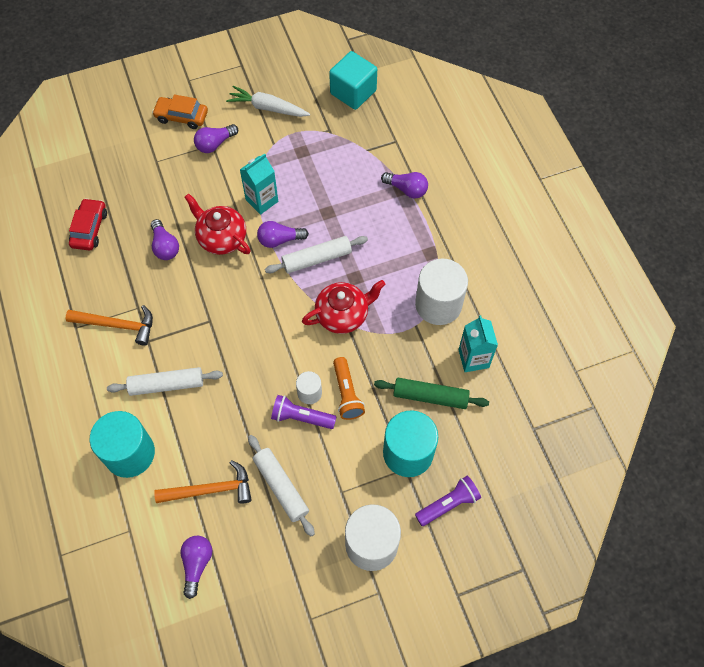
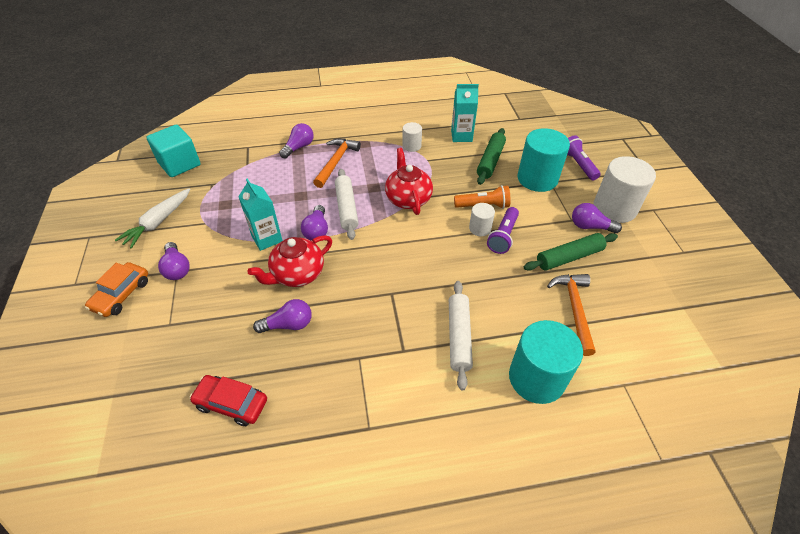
camera: 80 degrees left, 15 degrees down
(117, 325) = (377, 380): orange hammer -> orange hammer (336, 162)
(197, 564) = (650, 327): purple light bulb -> purple light bulb (590, 226)
(281, 487) = (569, 257): white rolling pin -> green rolling pin
(438, 304) = (411, 146): white cylinder -> white cylinder, size x0.50

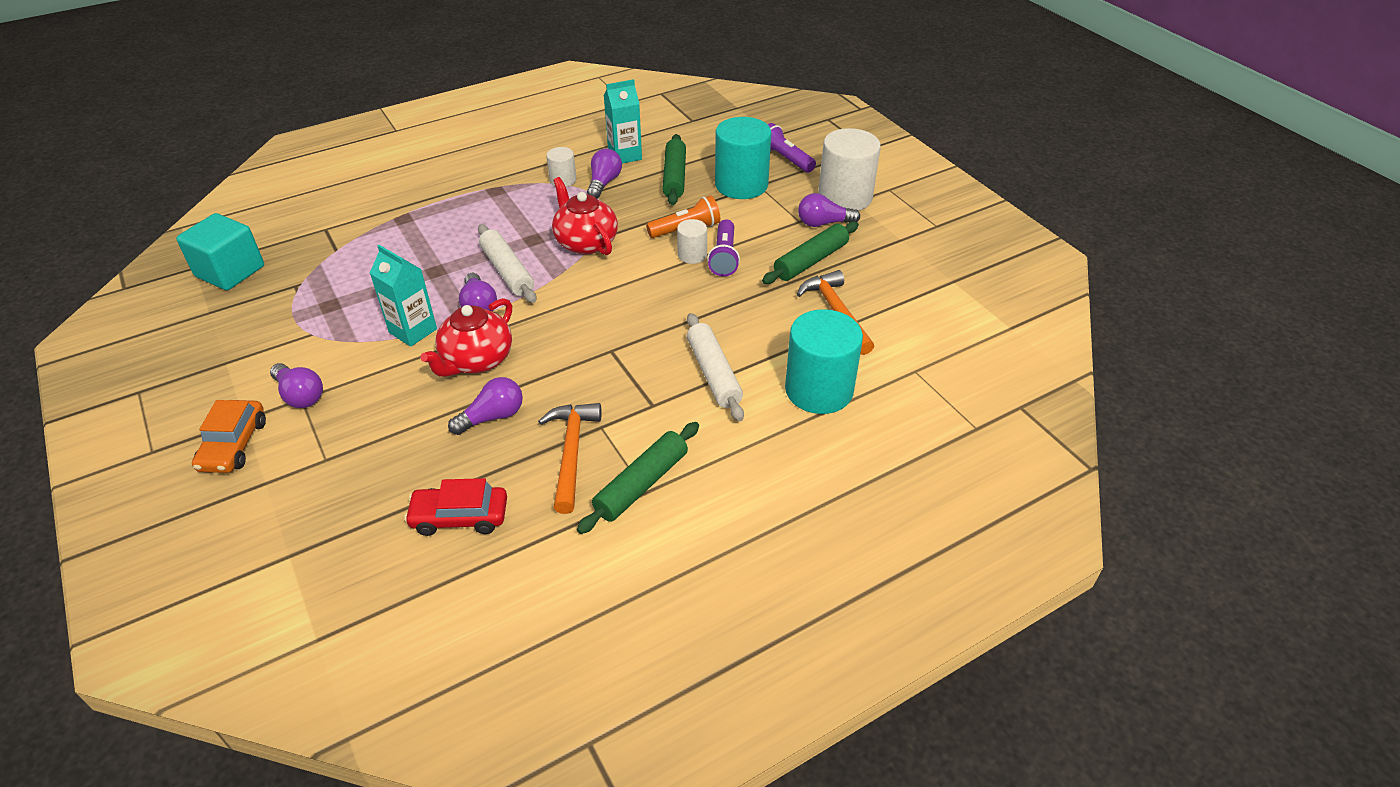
camera: 20 degrees left, 5 degrees down
(158, 222) = (239, 349): white carrot -> none
(299, 147) = (403, 214): purple light bulb -> purple light bulb (604, 183)
(336, 162) = (466, 220): orange hammer -> orange hammer (571, 452)
(368, 420) = (641, 484): none -> green rolling pin

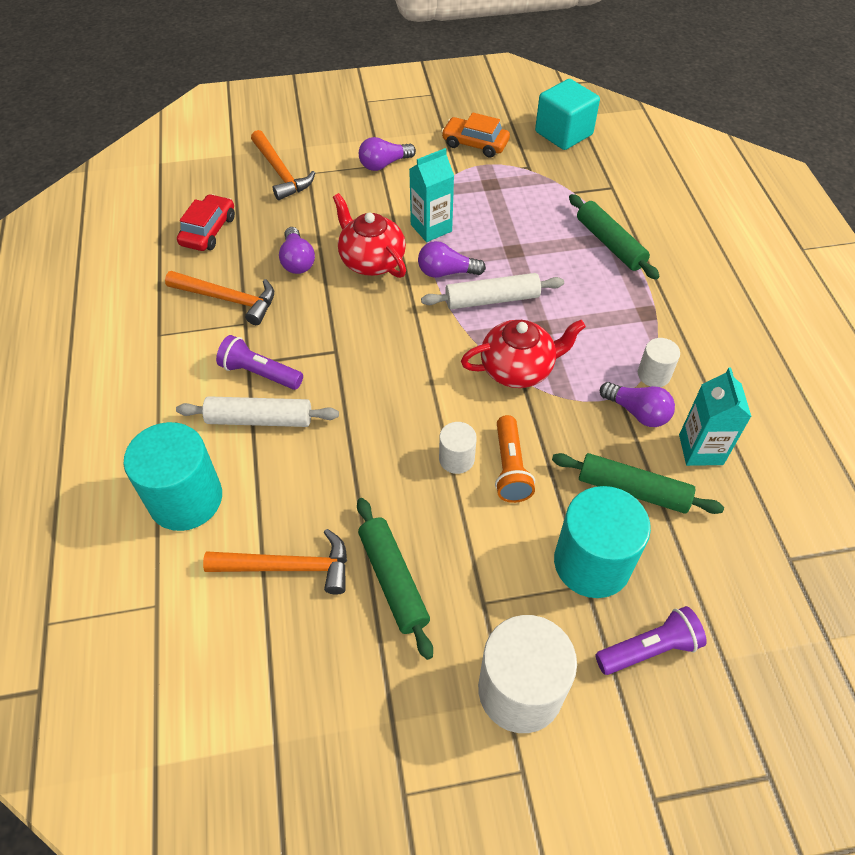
camera: 110 degrees right, 10 degrees up
(234, 445) = (350, 134): orange car -> orange car (475, 144)
(328, 487) = (280, 173): none -> orange hammer
(641, 484) = (167, 334): green rolling pin -> green rolling pin (610, 244)
(724, 257) = (439, 489): purple flashlight -> purple flashlight (259, 373)
(823, 223) = (467, 631): purple light bulb -> none

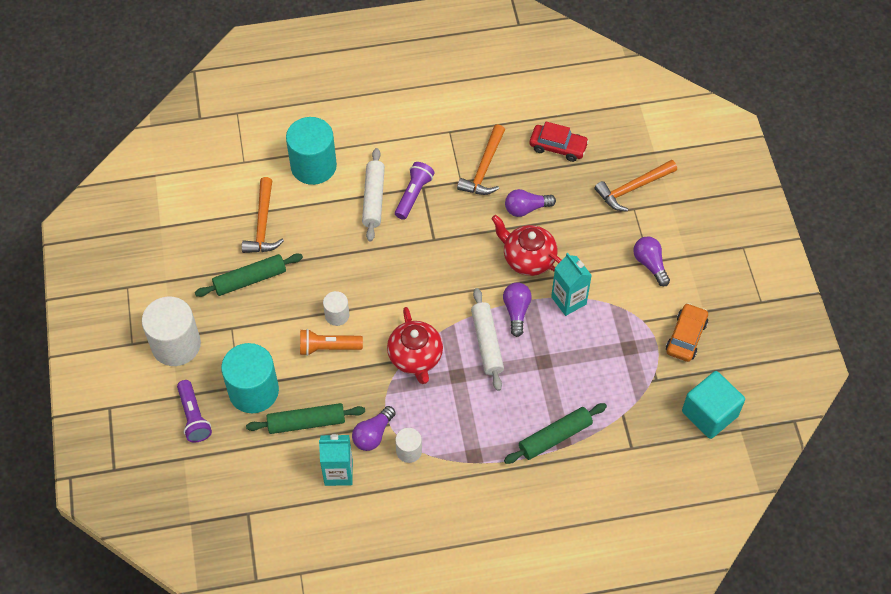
camera: 90 degrees right, 5 degrees up
(371, 261) = (528, 258): red teapot -> red teapot turned 105 degrees counterclockwise
(632, 490) = (306, 422): green rolling pin -> green rolling pin turned 60 degrees clockwise

